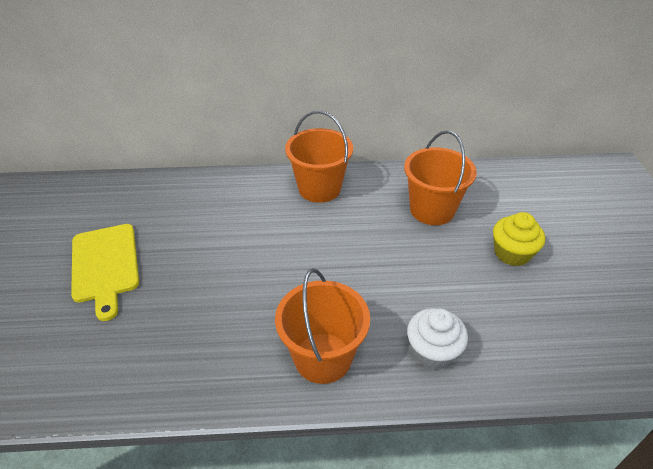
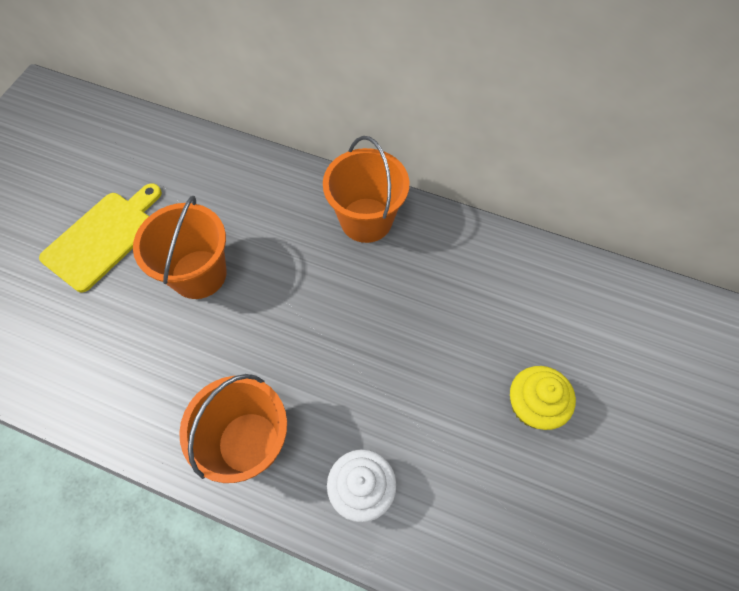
camera: 25 degrees right, 20 degrees up
(105, 265) = (103, 237): yellow cutting board -> yellow cutting board turned 150 degrees counterclockwise
(432, 210) = (477, 303): orange bucket -> orange bucket (199, 274)

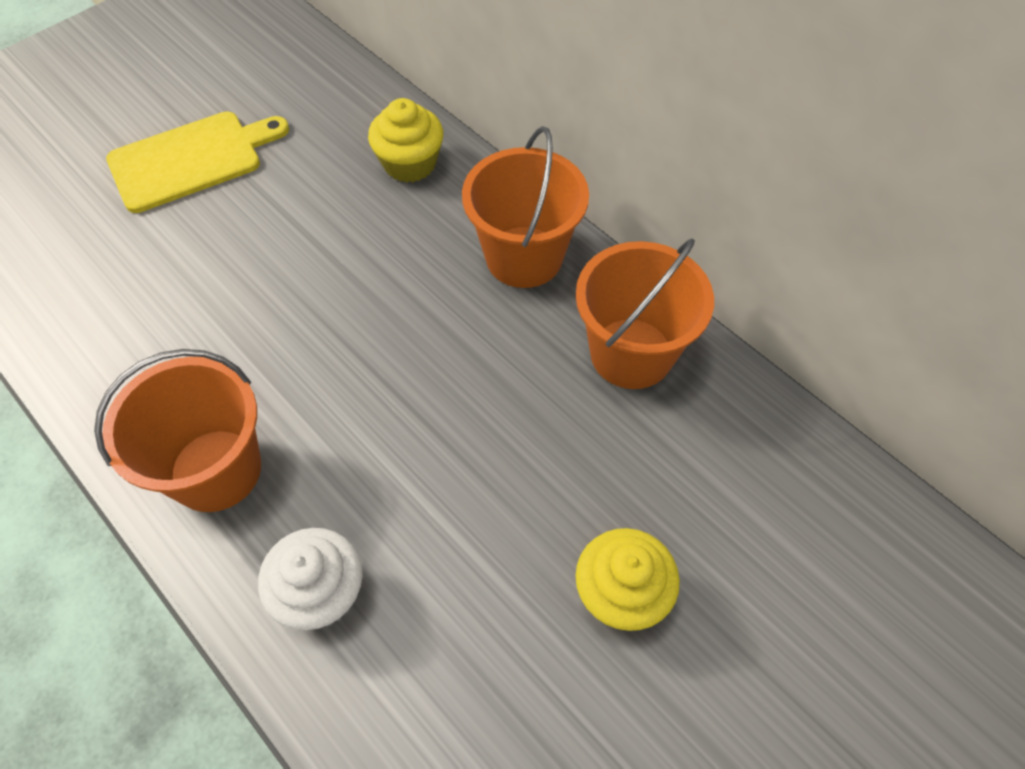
camera: 25 degrees right, 5 degrees down
(199, 274) = (275, 243): orange bucket -> orange bucket (631, 353)
(258, 184) = (410, 163): none -> yellow cupcake

